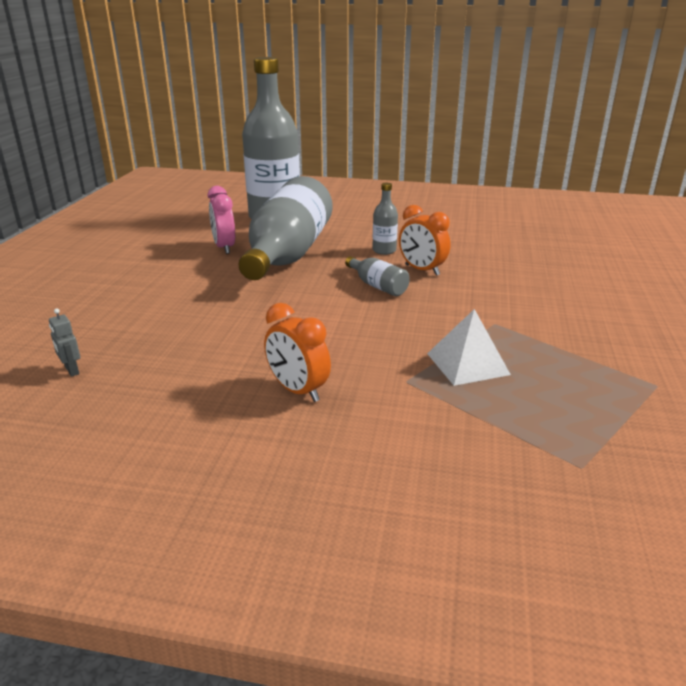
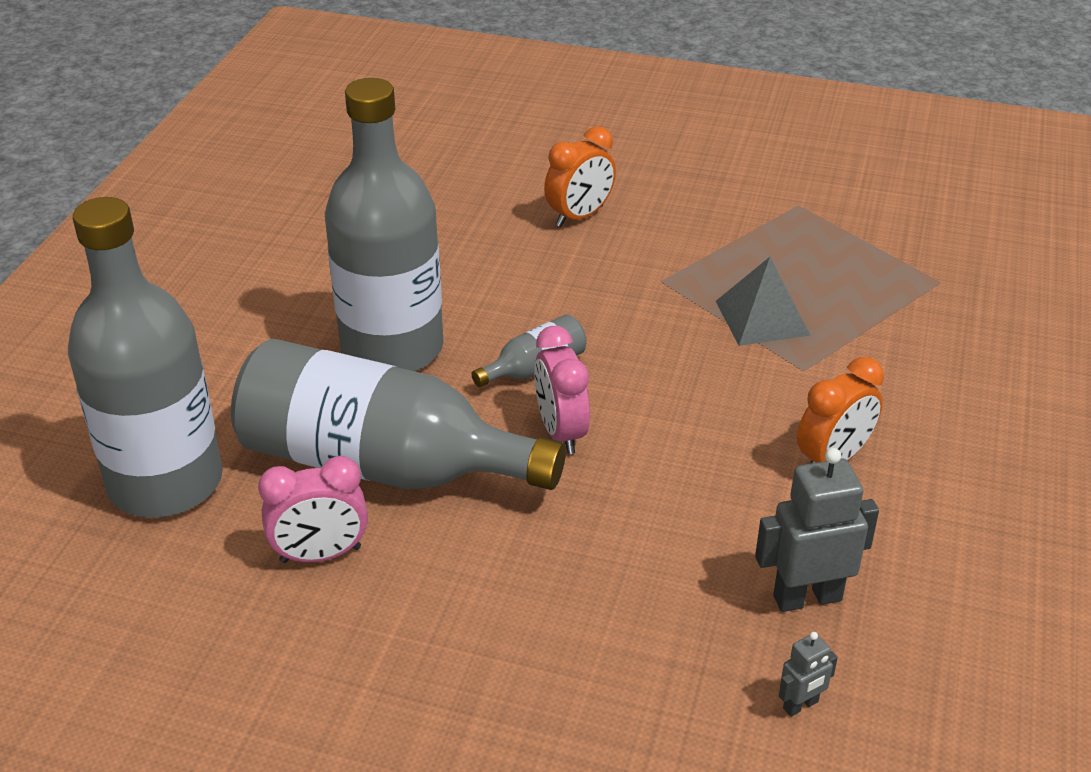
camera: 85 degrees left, 10 degrees up
(159, 375) = (807, 597): none -> grey robot
(318, 295) = (561, 432): none -> pink clock
(384, 250) = (392, 348): grey bottle -> grey bottle, size x2.46
(422, 270) = (482, 318): orange clock -> orange clock (579, 216)
(467, 363) = (762, 318): white pyramid -> grey pyramid

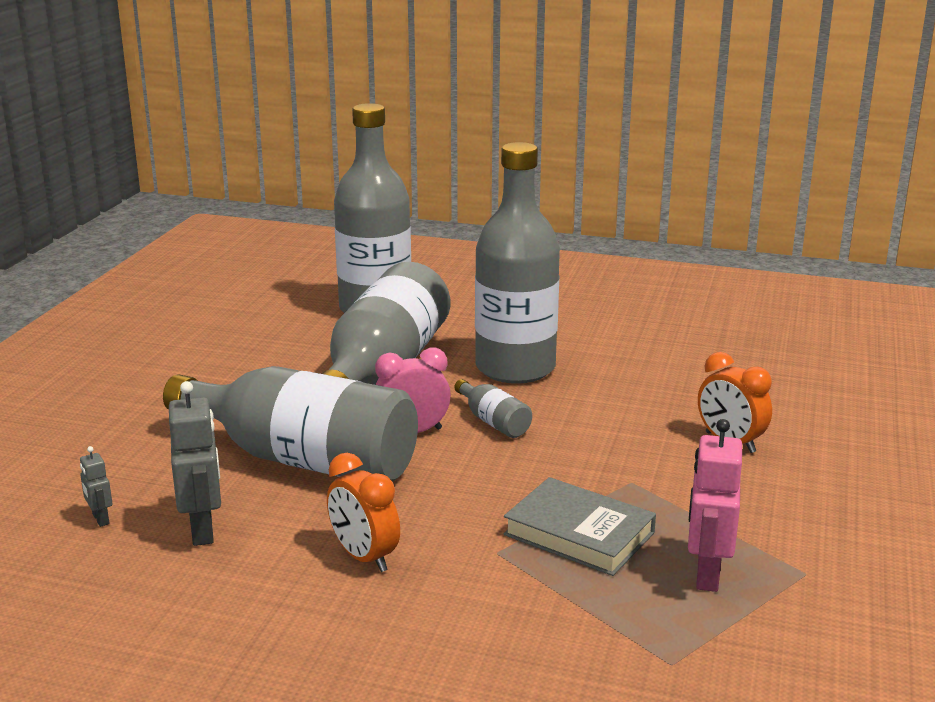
camera: 90 degrees right, 15 degrees down
(320, 555) = (300, 355): pink clock -> none
(633, 525) = (302, 459): none -> grey bottle
(762, 318) = (579, 534): grey pyramid -> grey book
(812, 252) = (707, 574): none -> pink robot

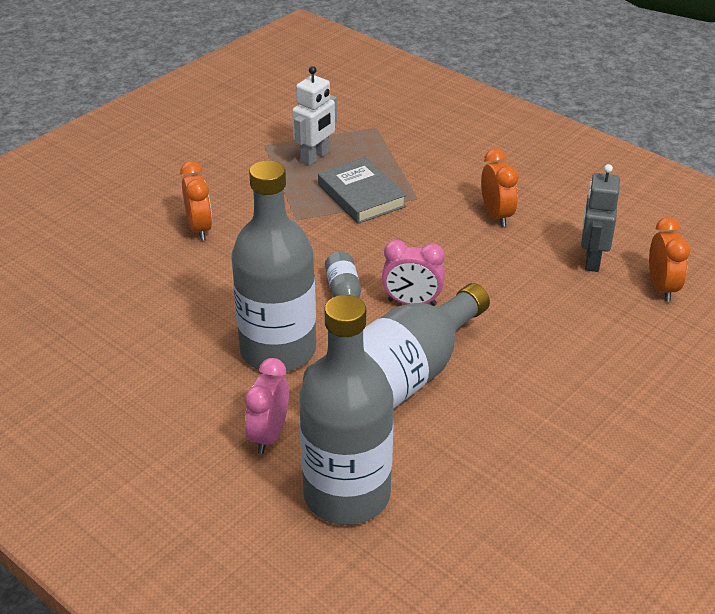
camera: 155 degrees left, 15 degrees up
(100, 519) = (662, 288): grey robot -> orange clock
(302, 459) = (507, 300): grey bottle -> none
(466, 322) = (269, 435): none -> pink clock
(707, 574) = (315, 157): pink robot -> white robot

